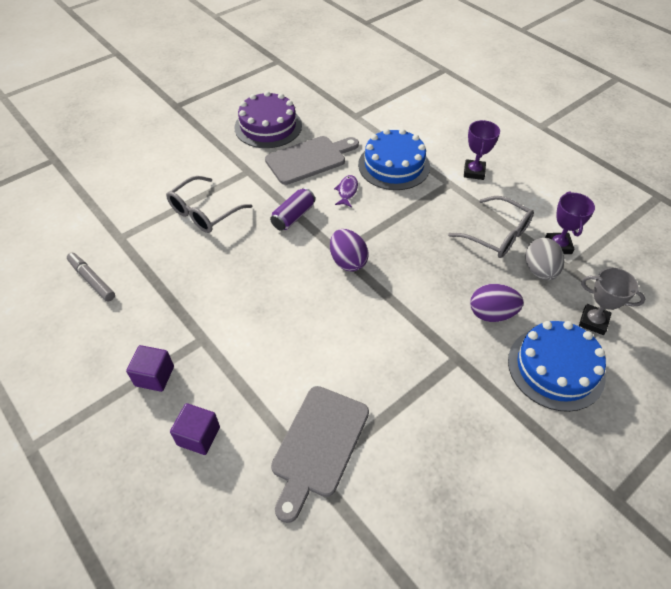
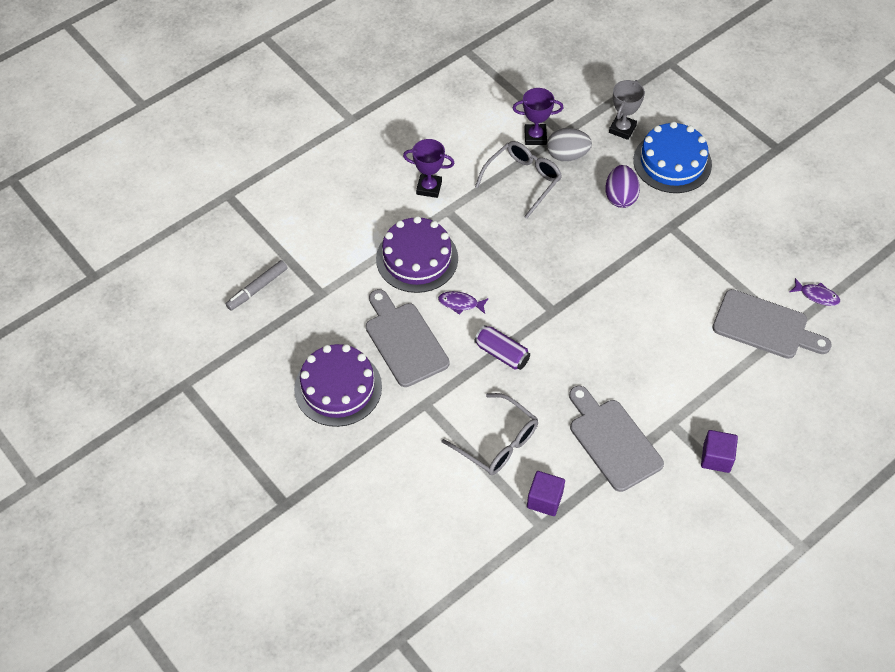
camera: 90 degrees left, 5 degrees up
(92, 280) = (605, 540): grey marker -> grey marker (257, 289)
(191, 290) = (612, 441): none -> grey cutting board
(198, 436) = (770, 414): purple cube -> purple cube (544, 500)
(348, 261) = (564, 304): purple egg -> none
(365, 517) = (817, 295): none -> purple fish
(394, 165) = (417, 258): blue cake -> purple cake

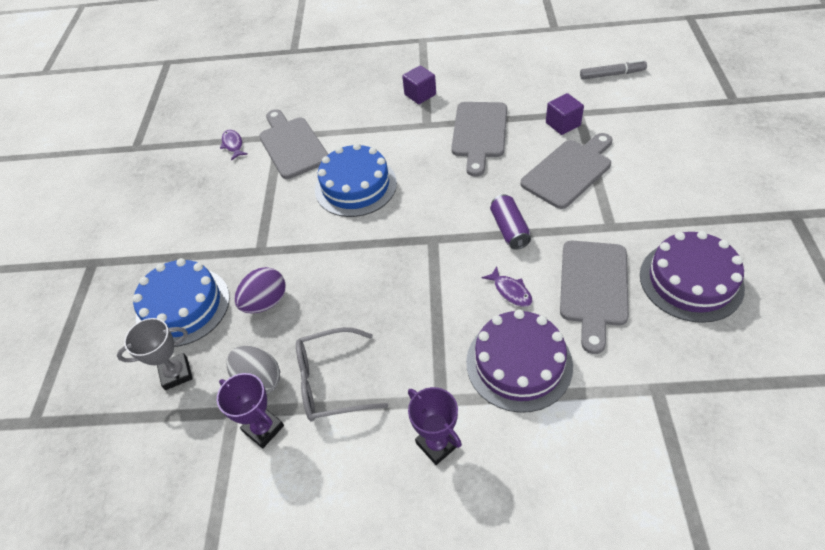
camera: 135 degrees left, 5 degrees down
(257, 289) = (738, 443): grey marker -> grey marker (612, 74)
(497, 443) = (569, 171): grey glasses -> grey cutting board
(662, 320) = (355, 186): none -> blue cake

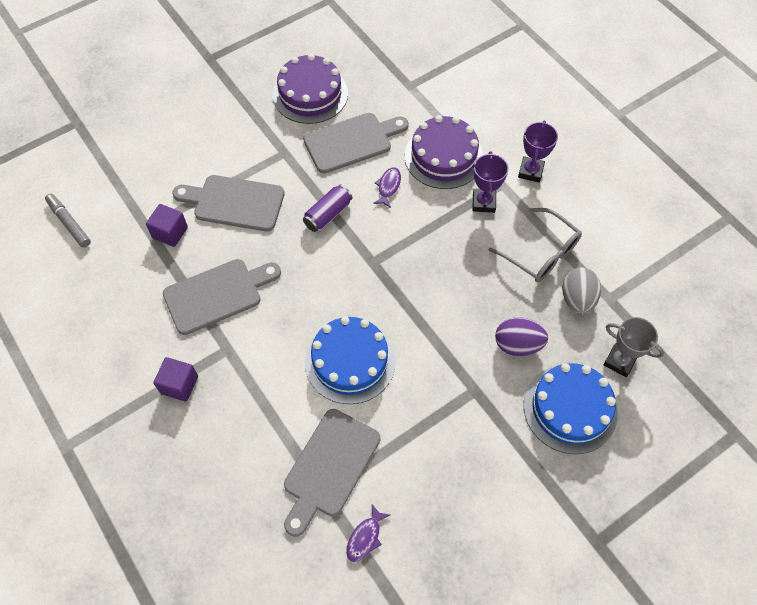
camera: 130 degrees left, 10 degrees up
(263, 428) = (603, 271): purple trophy -> purple trophy (483, 202)

